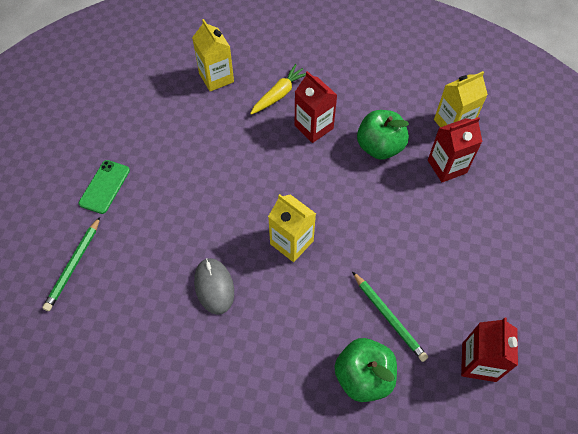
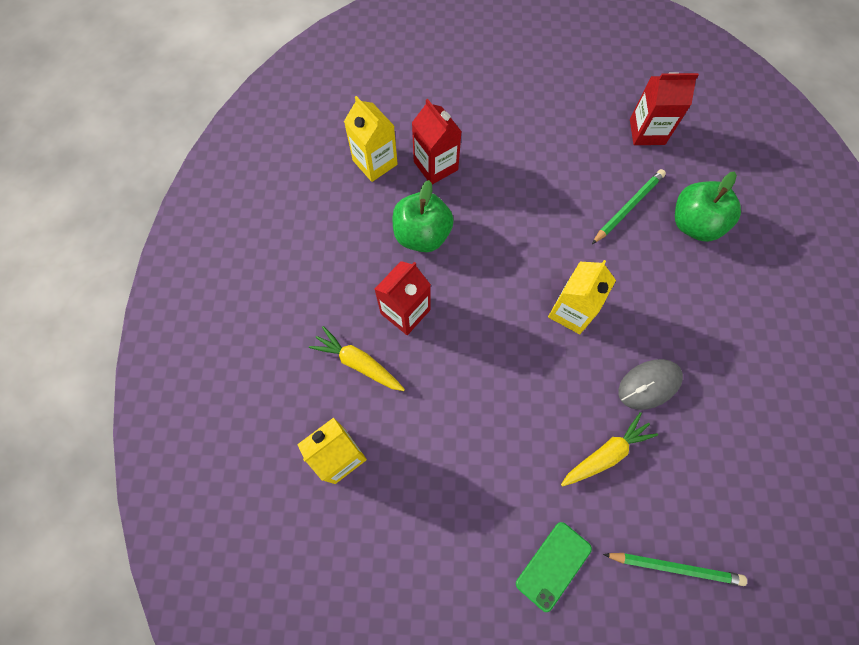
camera: 100 degrees left, 10 degrees up
(104, 187) = (553, 565): green phone -> green phone turned 60 degrees counterclockwise
(169, 239) = (606, 454): none -> yellow carrot

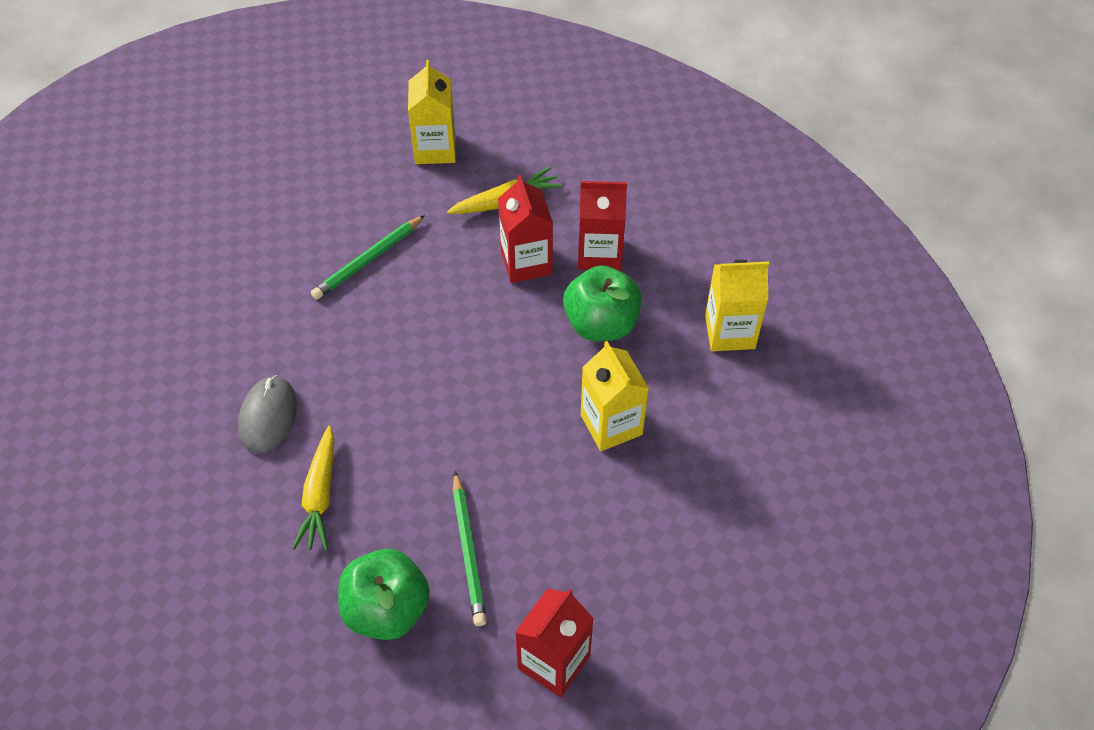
camera: 125 degrees right, 15 degrees down
(435, 166) = (681, 387): red carton -> red carton (599, 253)
(553, 565) = (209, 238): green phone -> none
(571, 311) = (401, 402): yellow carton -> yellow carton (611, 425)
(606, 454) = (248, 335): yellow carrot -> yellow carrot (320, 496)
(675, 567) = (116, 320): green pencil -> green pencil (368, 260)

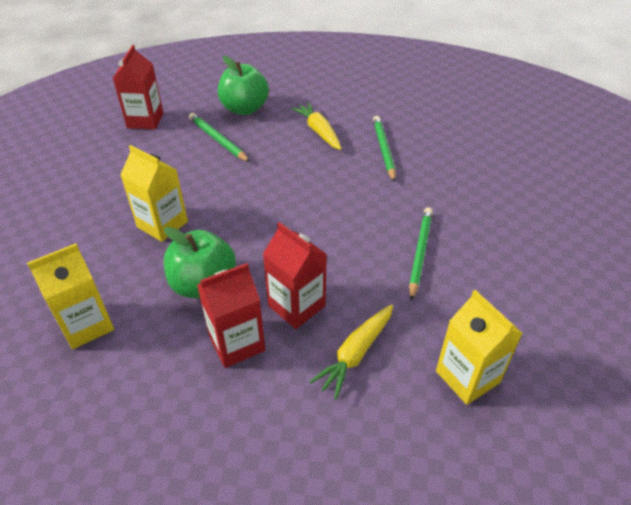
camera: 150 degrees right, 10 degrees down
(268, 416) = (383, 149): grey mouse -> green pencil

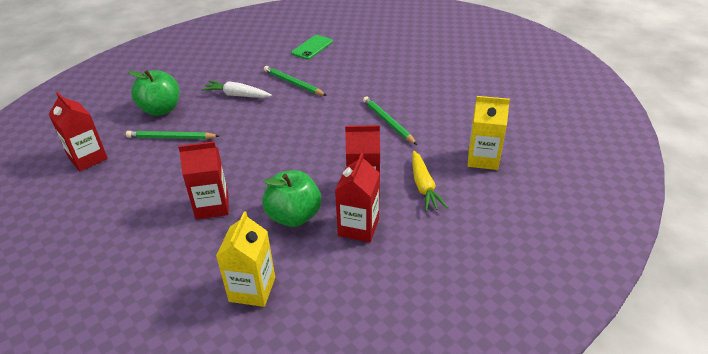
camera: 45 degrees left, 5 degrees down
(162, 224) = (212, 206): yellow carton -> red carton
(318, 131) = (237, 95): yellow carrot -> white carrot
(454, 121) = (312, 47): none -> green phone

